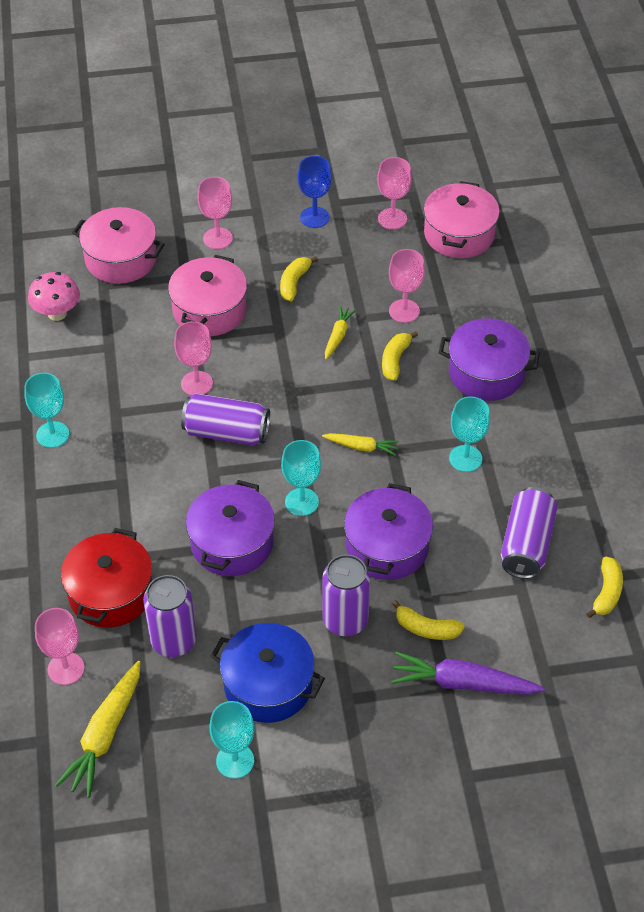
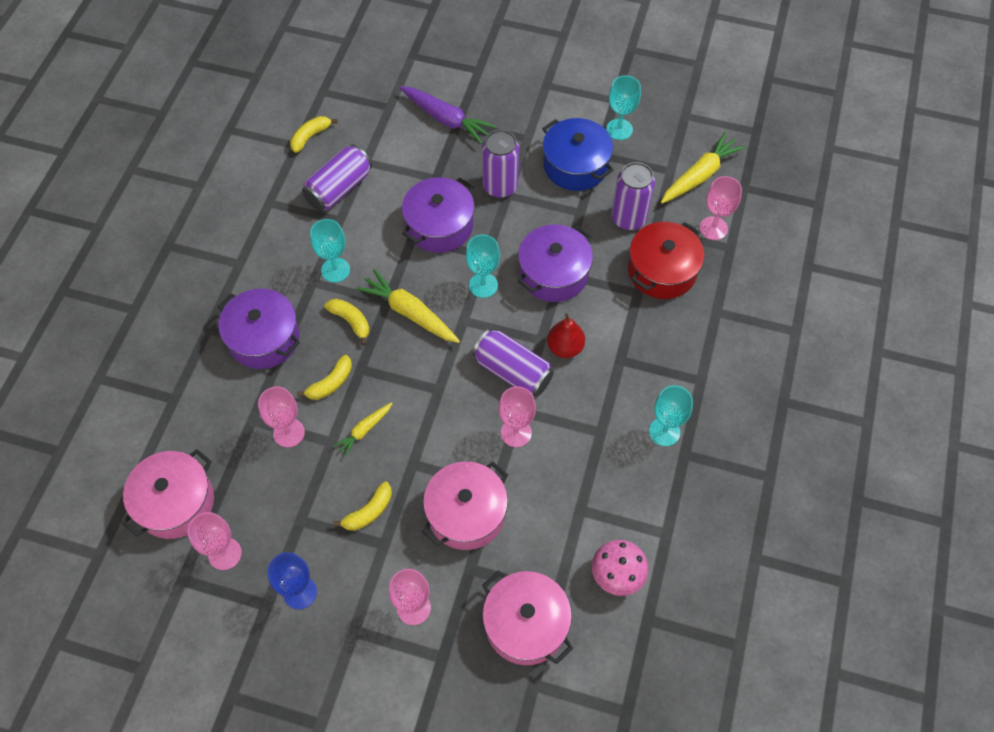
camera: 155 degrees left, 10 degrees up
(184, 473) = (565, 347): none -> red pear
(361, 447) = (410, 313): yellow carrot -> yellow carrot, size x1.76
(426, 628) = (448, 160): yellow banana -> yellow banana (351, 321)

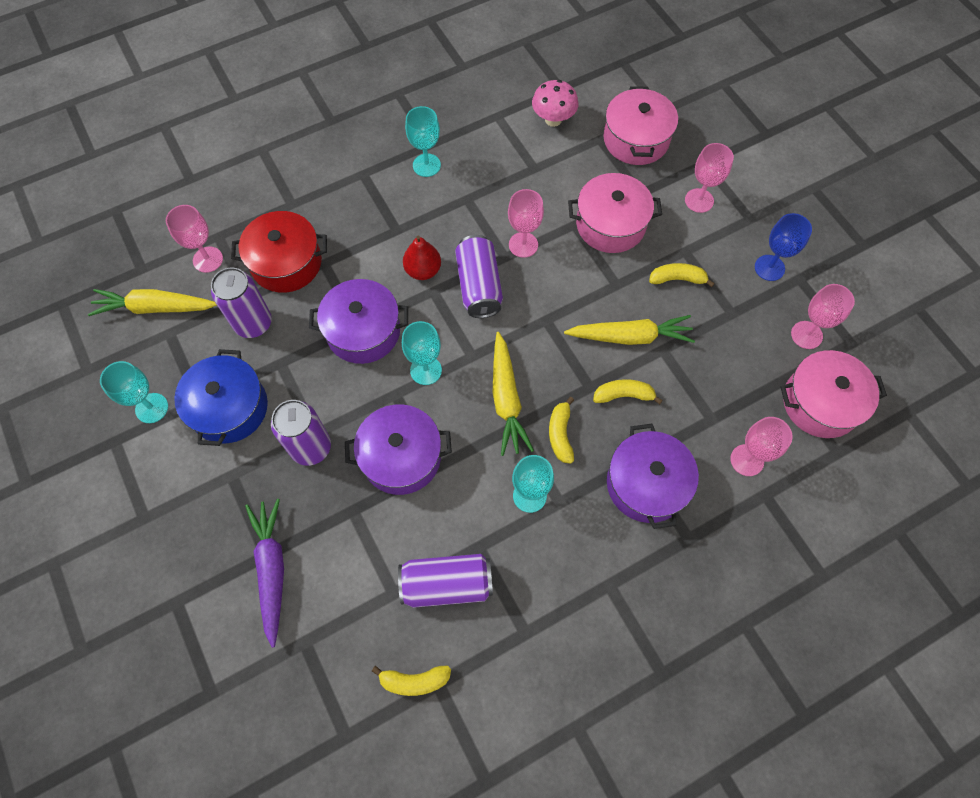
camera: 135 degrees left, 5 degrees up
(289, 433) = (690, 383): pink goblet -> pink goblet (747, 460)
(364, 430) = (630, 336): yellow carrot -> yellow carrot, size x1.76

